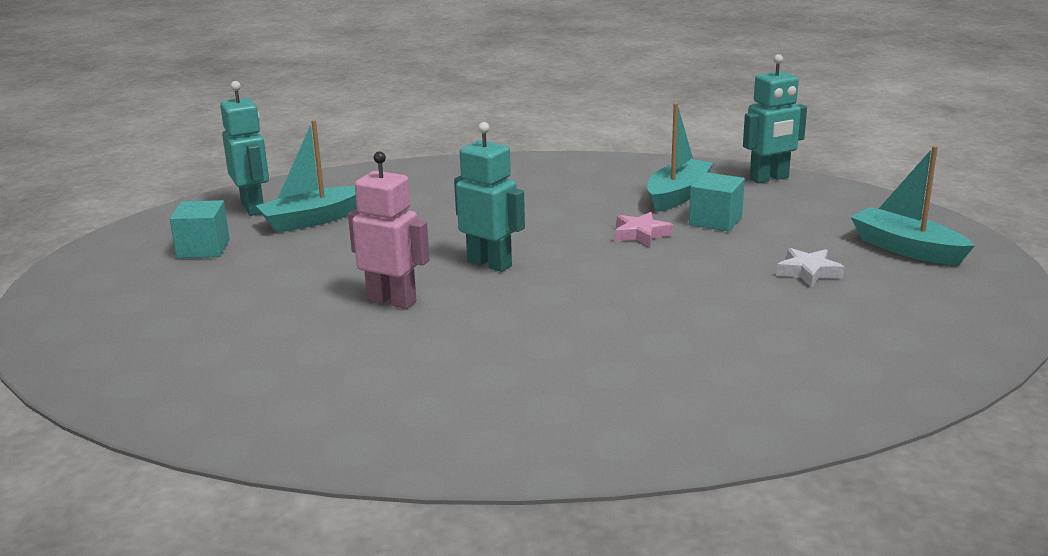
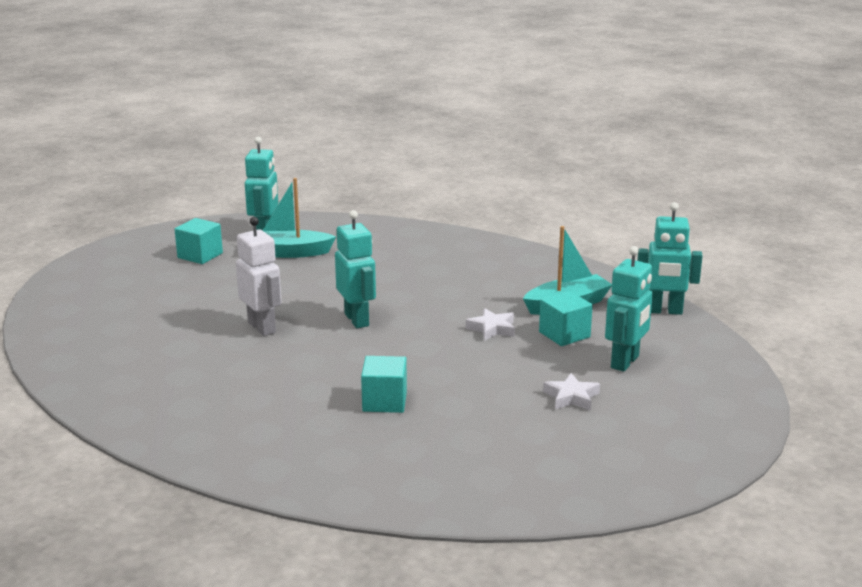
camera: 30 degrees right, 0 degrees up
(392, 301) = (262, 327): pink robot -> white robot
(640, 332) = (384, 401): none -> turquoise cube
(641, 234) = (492, 329): pink star -> white star
(805, 229) = (625, 362): none -> turquoise robot
(906, 249) = (681, 404): turquoise boat -> none

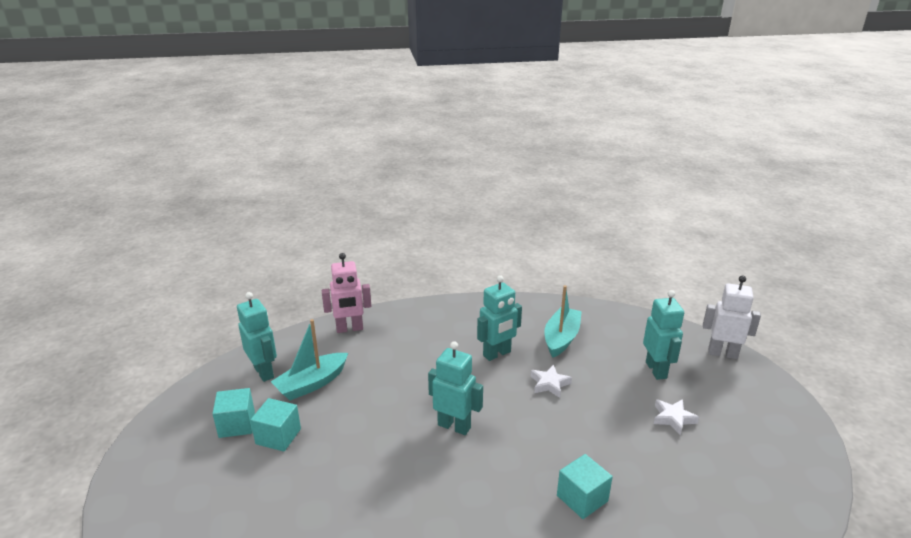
camera: 40 degrees left, 5 degrees up
(262, 327) = (395, 477): white robot -> white robot (722, 353)
(376, 230) = (349, 329): none -> pink robot
(564, 334) = (595, 365): turquoise cube -> turquoise cube (278, 436)
(664, 311) = (616, 316): turquoise robot -> turquoise robot (497, 354)

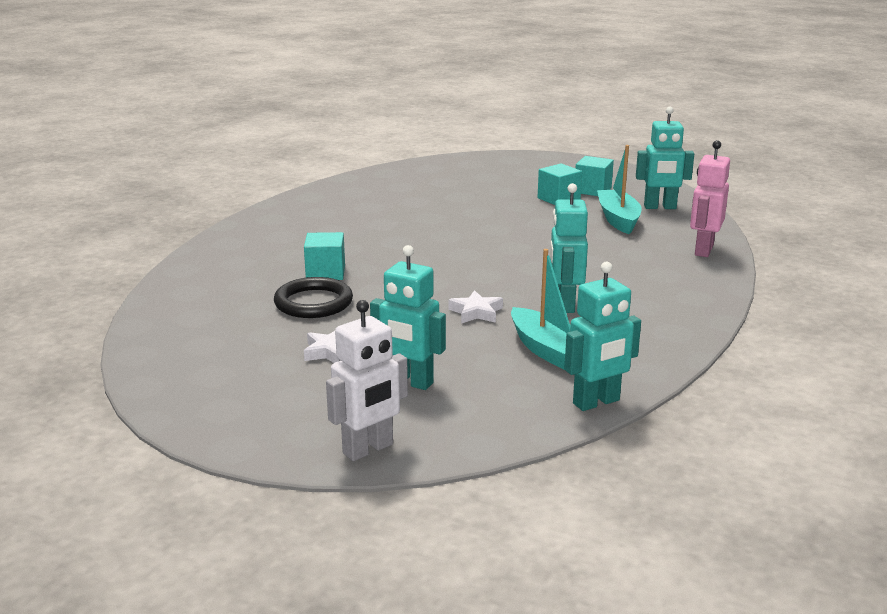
camera: 125 degrees right, 5 degrees down
(454, 426) = (480, 254): turquoise robot -> turquoise robot (596, 402)
(632, 470) = (313, 303): none -> black ring

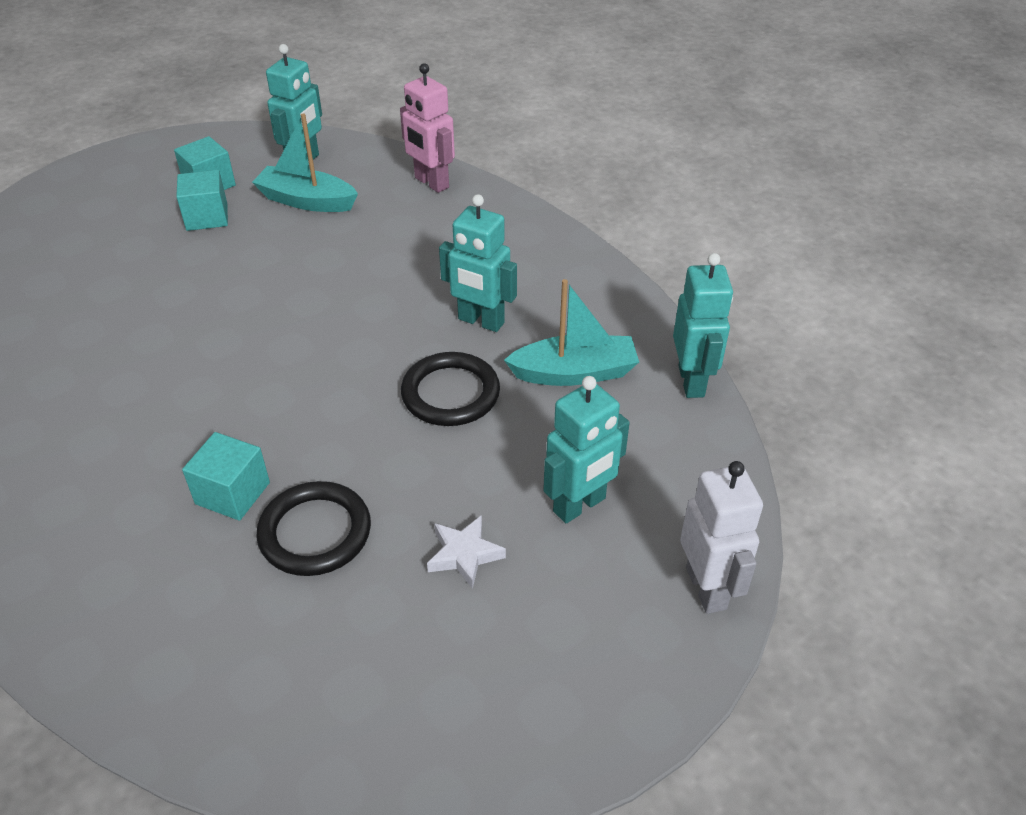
camera: 65 degrees left, 20 degrees up
(476, 312) = (450, 393): white star -> black ring

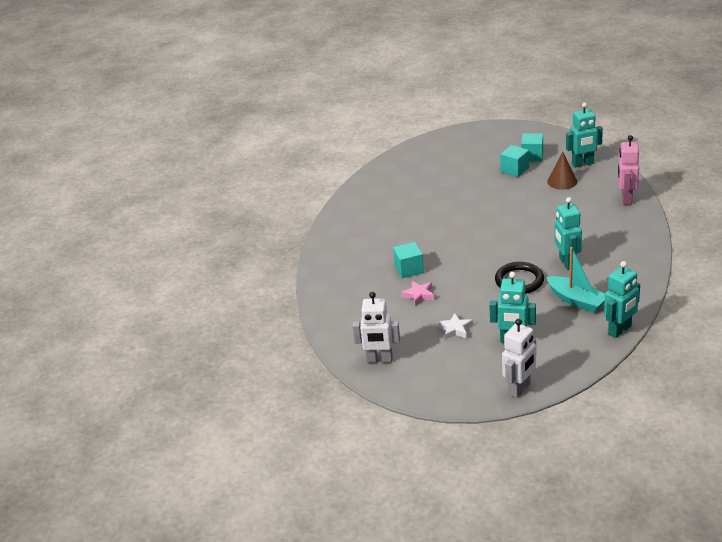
camera: 55 degrees right, 10 degrees down
(307, 201) = (562, 181): turquoise boat -> brown cone
(315, 532) = (419, 295): black ring -> pink star
(408, 731) = (379, 360): none -> white robot

